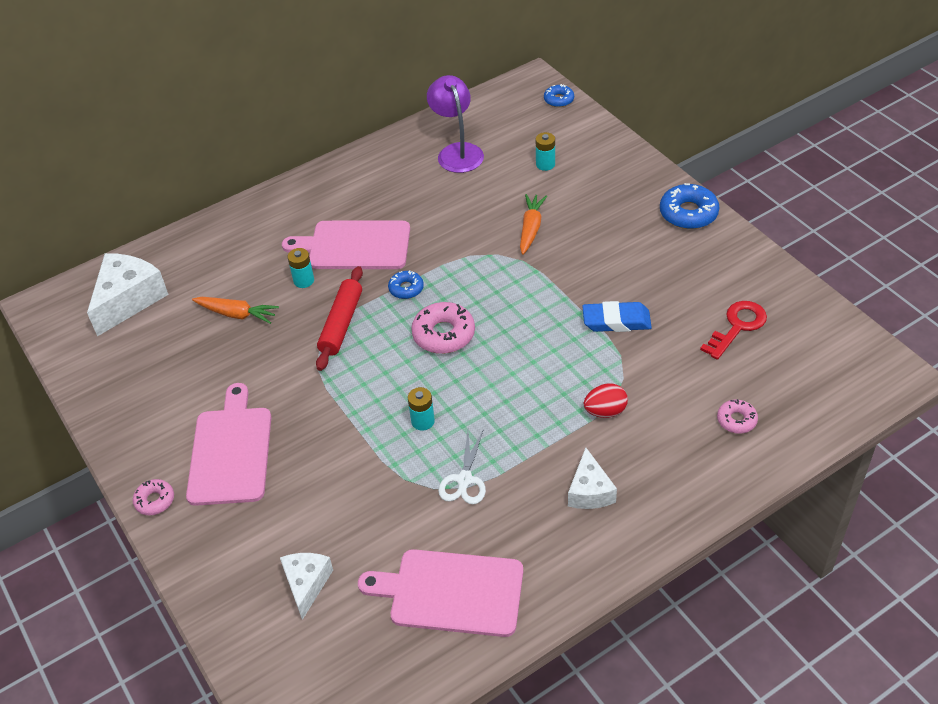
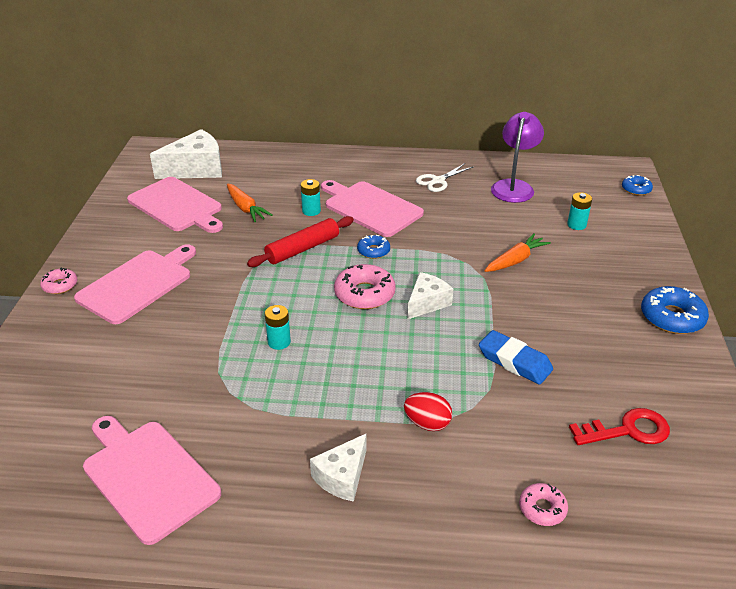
camera: 35 degrees right, 10 degrees down
(163, 351) = (177, 206): none -> pink cutting board
(306, 584) = (69, 398): white cheese -> white cheese (427, 303)
(464, 480) = (258, 401): white scissors -> white scissors (438, 181)

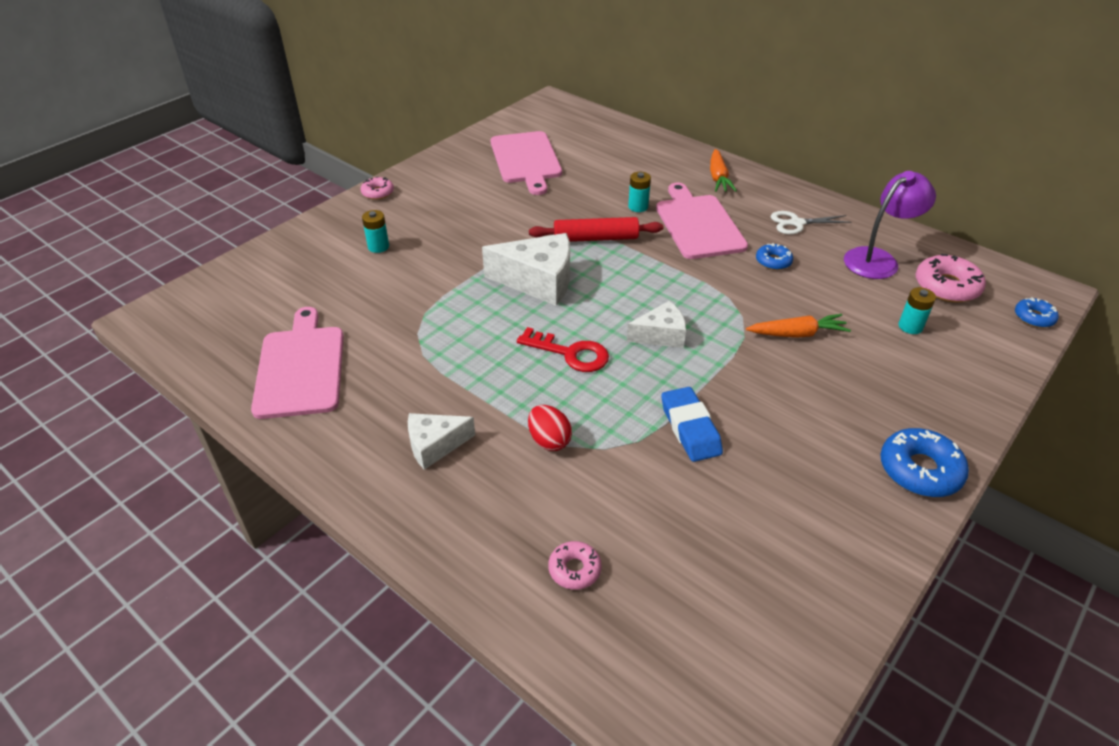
camera: 35 degrees right, 5 degrees up
(138, 284) = (433, 214): pink cutting board -> none
(196, 169) = (573, 132): white cheese -> white cheese (538, 281)
(245, 208) = (581, 183): orange carrot -> orange carrot (718, 177)
(279, 342) = (495, 310): turquoise battery -> turquoise battery (378, 247)
(364, 294) = (610, 302): pink donut -> pink donut (946, 286)
(373, 251) = (659, 266): blue donut -> blue donut (773, 261)
(627, 430) = (738, 551): red key -> red key (570, 353)

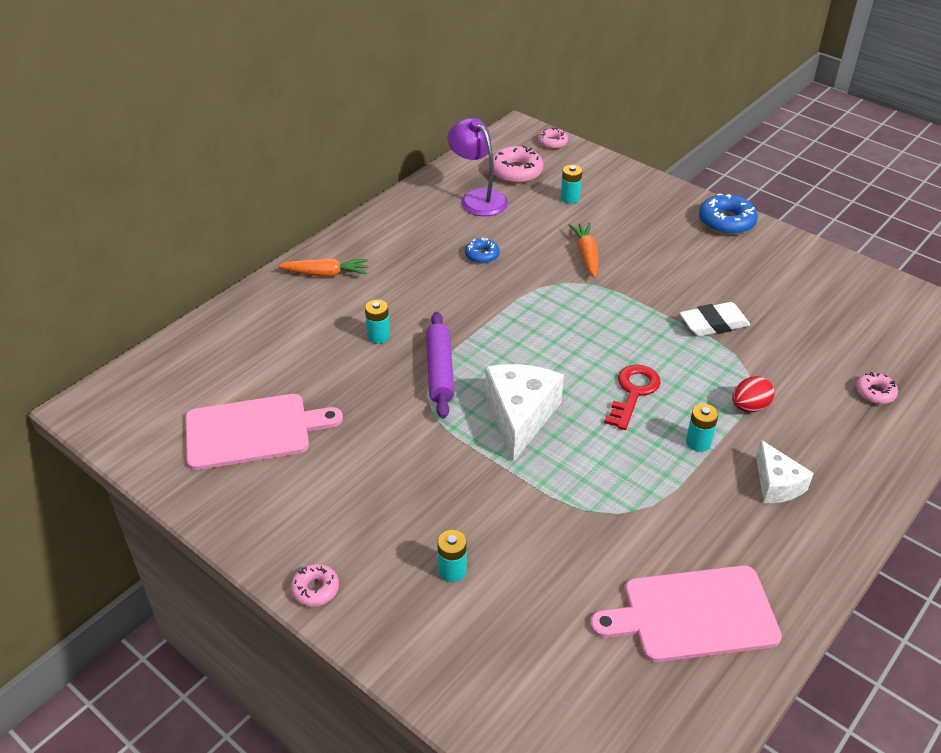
camera: 90 degrees left, 0 degrees up
(498, 393) = (698, 442): none -> turquoise battery
(595, 238) = (439, 371): red rolling pin -> purple rolling pin
(661, 335) = (598, 333): white cheese -> none
(690, 428) = (713, 324): blue eraser -> white eraser
(698, 224) = (416, 296): pink cutting board -> none
(796, 223) = (418, 234): white scissors -> none
(1034, 317) = (552, 142): blue donut -> pink donut

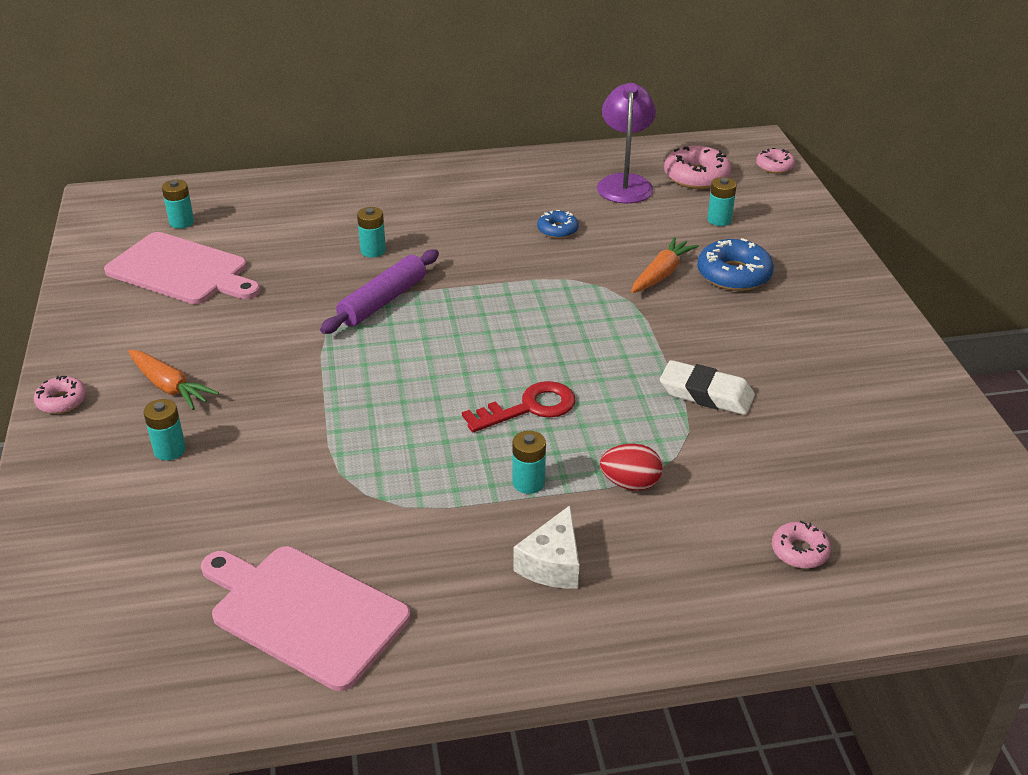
camera: 40 degrees right, 5 degrees down
(192, 391) = (181, 222): none -> turquoise battery
(325, 274) = (400, 185): orange carrot -> orange carrot (169, 387)
(520, 416) = (397, 370): white cheese -> none
(726, 222) = (868, 312): blue donut -> blue donut (734, 274)

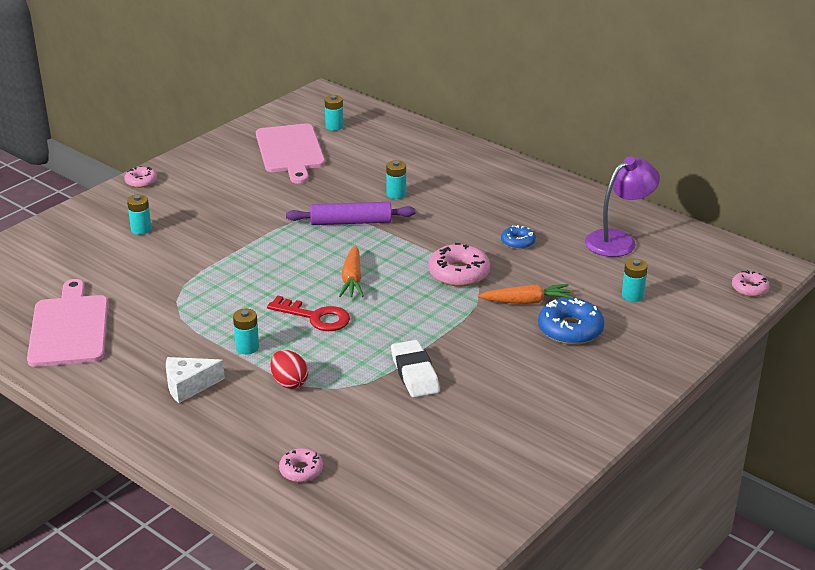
camera: 50 degrees right, 5 degrees down
(169, 387) = (189, 202): orange carrot -> orange carrot (352, 279)
(696, 176) = (676, 263): pink donut -> pink donut (459, 273)

